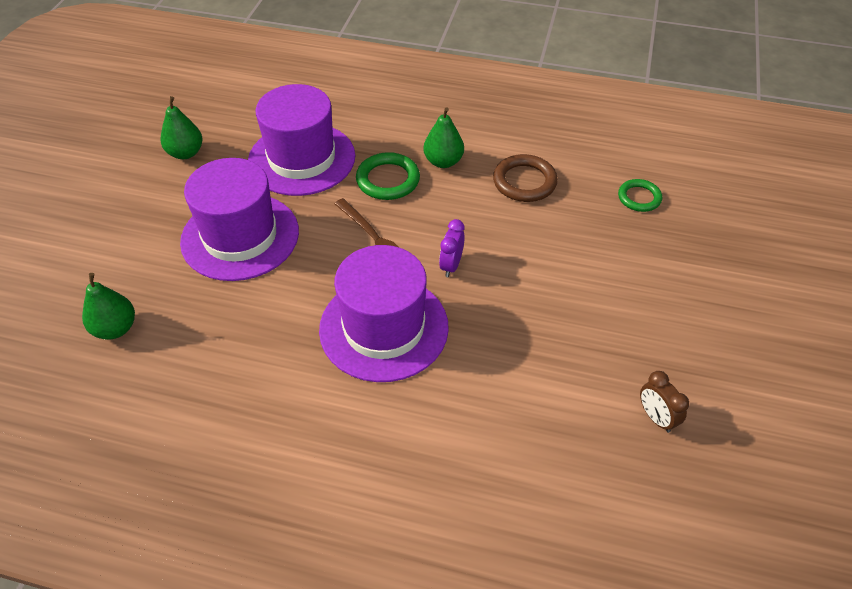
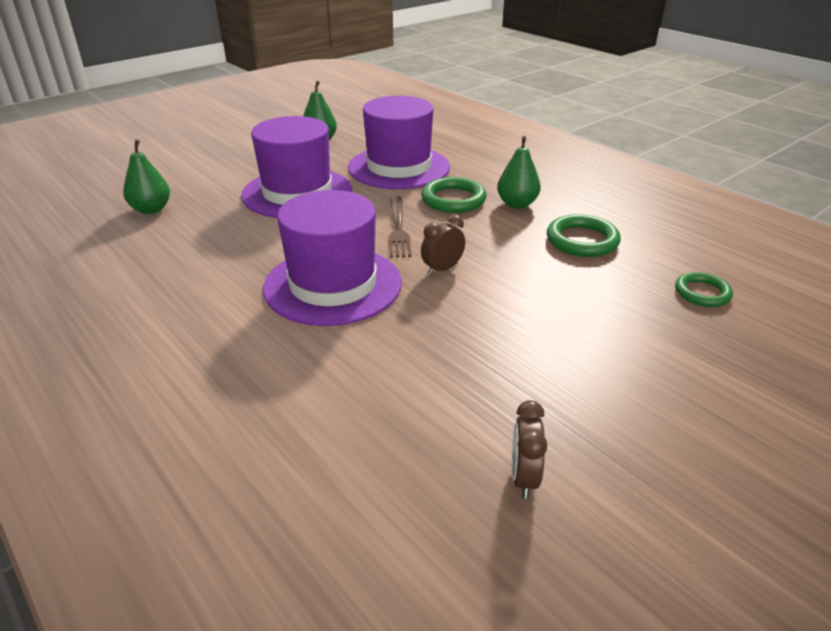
camera: 35 degrees right, 15 degrees down
(451, 265) = (442, 269): purple clock -> brown clock
(524, 182) = (582, 240): brown ring -> green ring

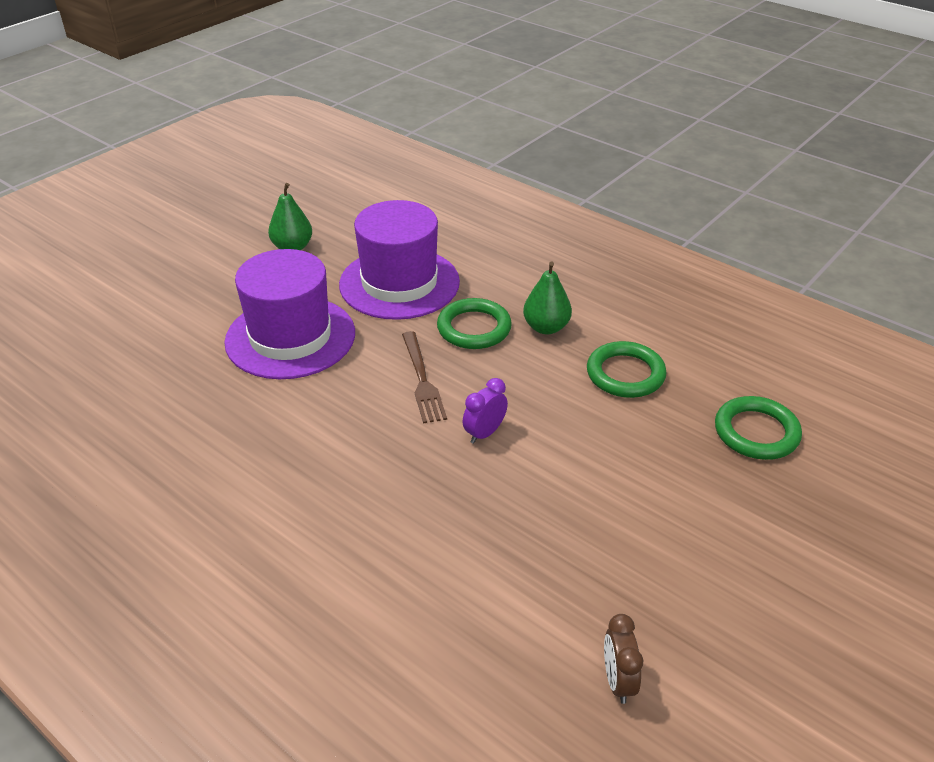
camera: 10 degrees left, 5 degrees up
(151, 209) = (122, 383): green pear -> none
(333, 285) = (371, 470): purple hat -> none
(442, 269) = (484, 433): brown clock -> purple clock
(702, 293) = (756, 432): green ring -> green ring, size x1.50

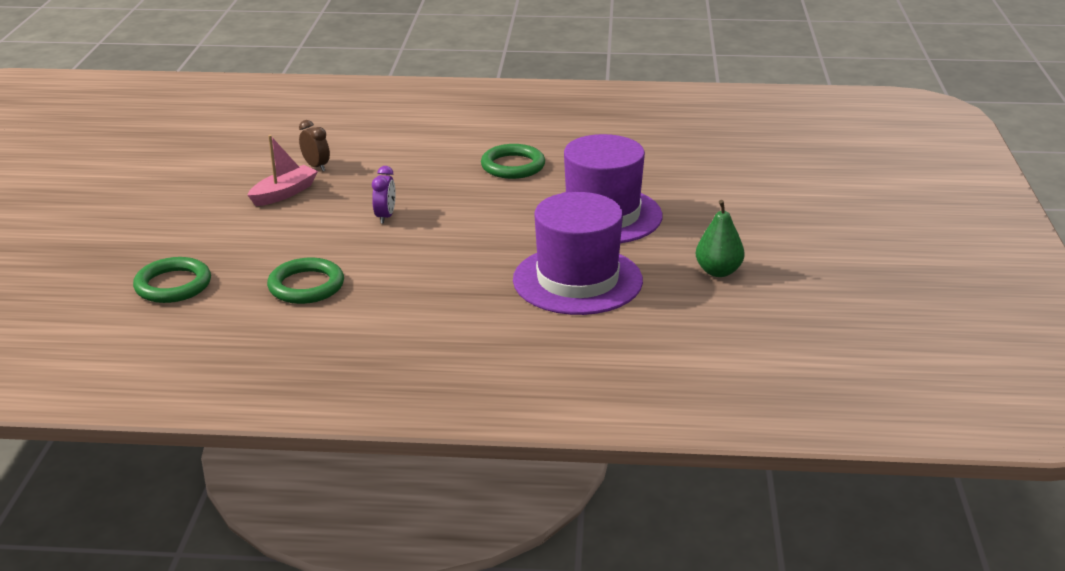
camera: 145 degrees right, 10 degrees down
(422, 380) = (466, 227): brown fork -> none
(474, 328) = (467, 272): green ring -> green ring (513, 166)
(546, 327) = (405, 295): green pear -> none
(568, 534) = (284, 193): none -> pink boat
(618, 681) = (217, 158): brown clock -> brown clock (316, 166)

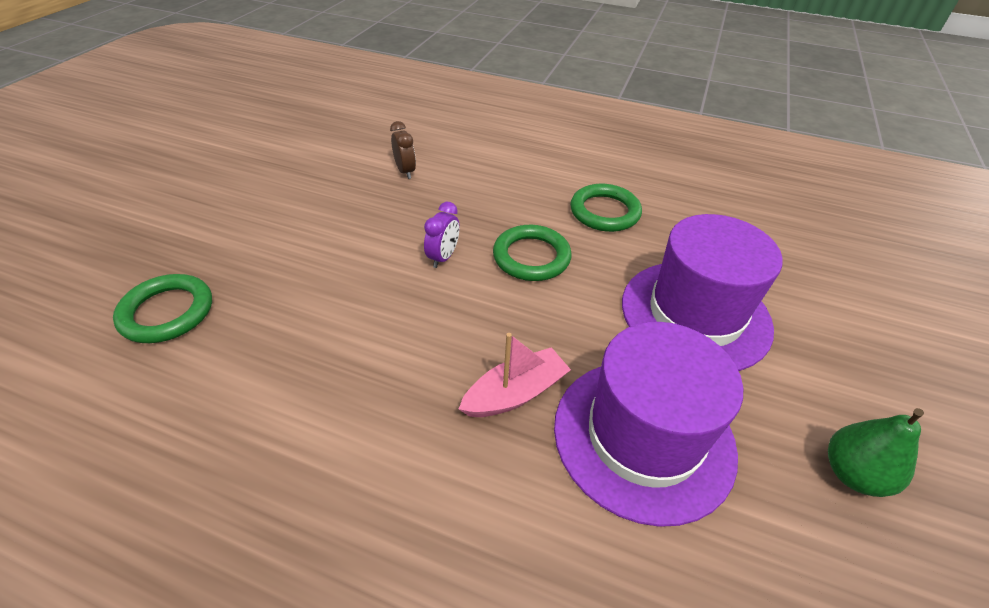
camera: 15 degrees right, 15 degrees up
(284, 193) = (357, 200): pink boat -> pink boat (515, 393)
(306, 286) = (304, 353): green ring -> green ring (531, 257)

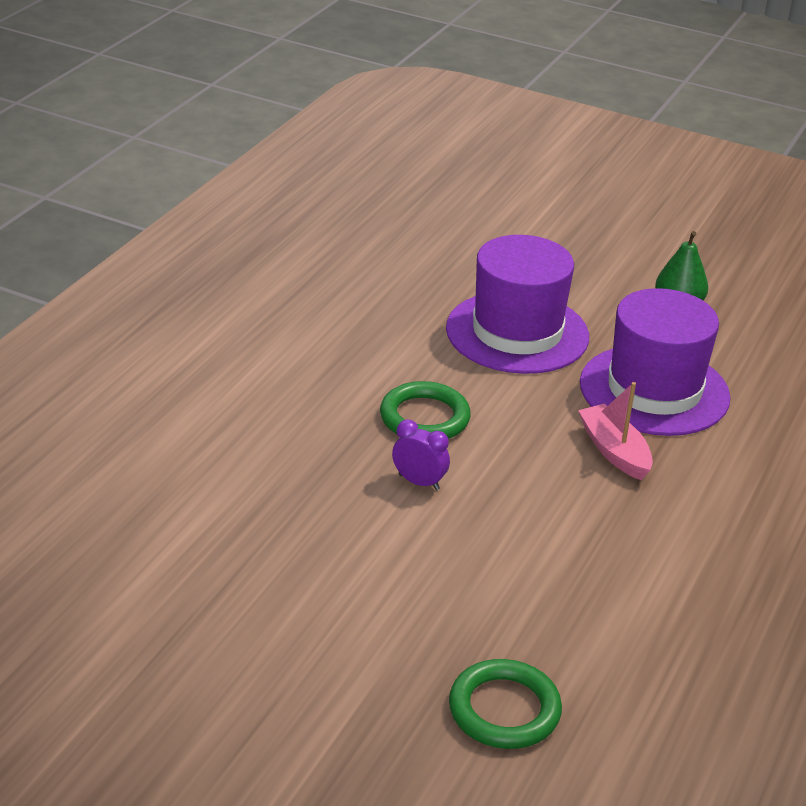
camera: 85 degrees left, 10 degrees down
(405, 171) = (221, 506): brown clock -> none
(604, 212) = (347, 354): green ring -> none

